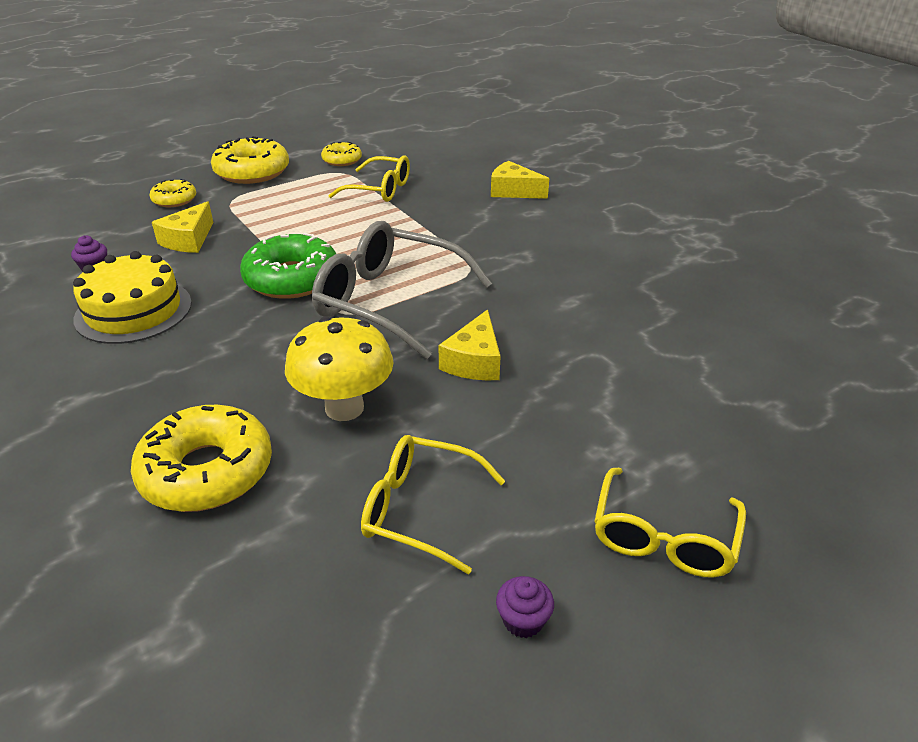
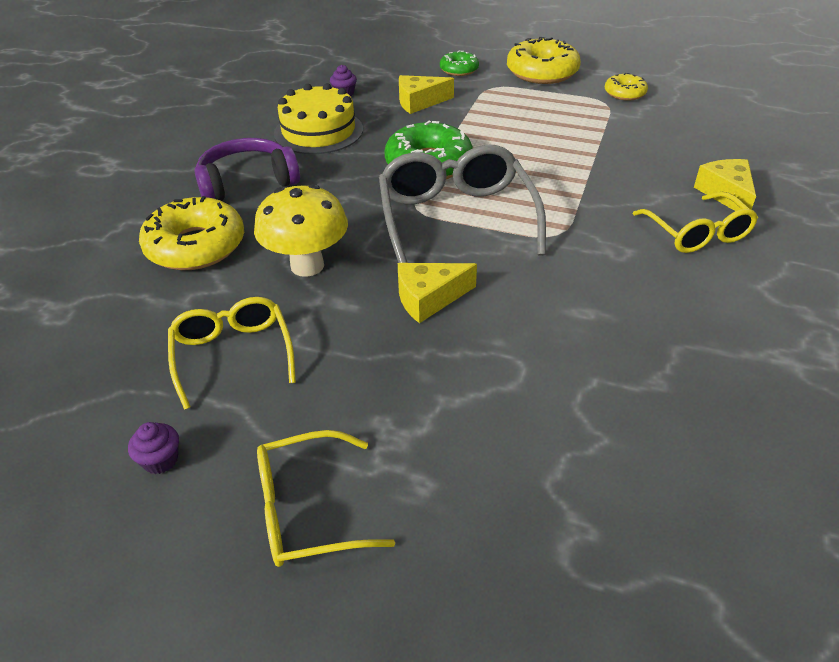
camera: 55 degrees right, 5 degrees up
(146, 391) = (247, 182): none -> purple headphones
(174, 200) = (459, 70): yellow donut -> green donut
(380, 189) = (609, 132): yellow glasses -> yellow glasses (697, 234)

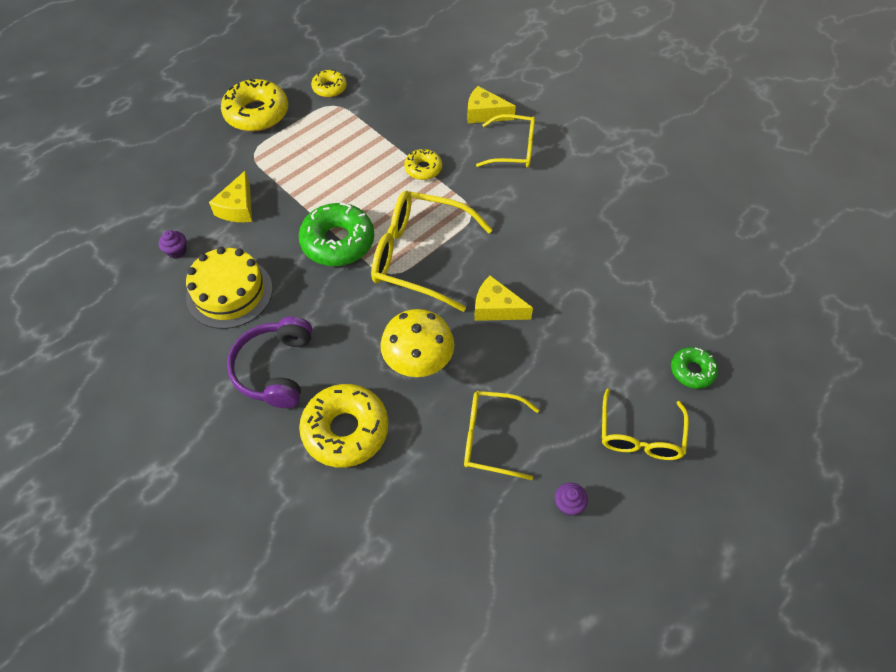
camera: 65 degrees left, 15 degrees up
(429, 298) = (496, 308): yellow cheese -> yellow cheese turned 105 degrees clockwise
(456, 218) = (419, 256): grey glasses -> yellow glasses
(459, 70) = (204, 159): green donut -> green donut (692, 371)
(585, 180) = (423, 169): none -> yellow donut

